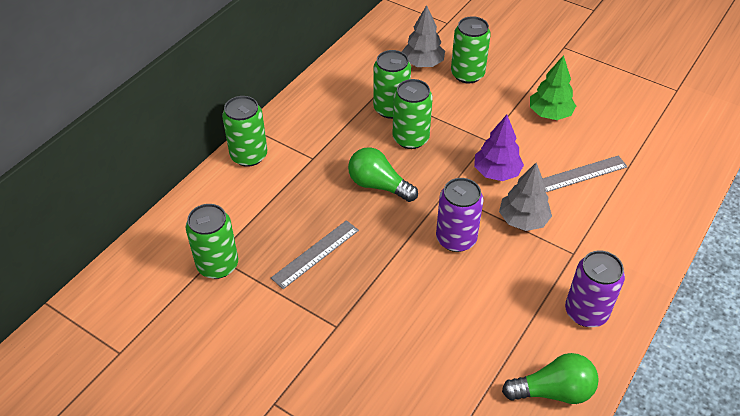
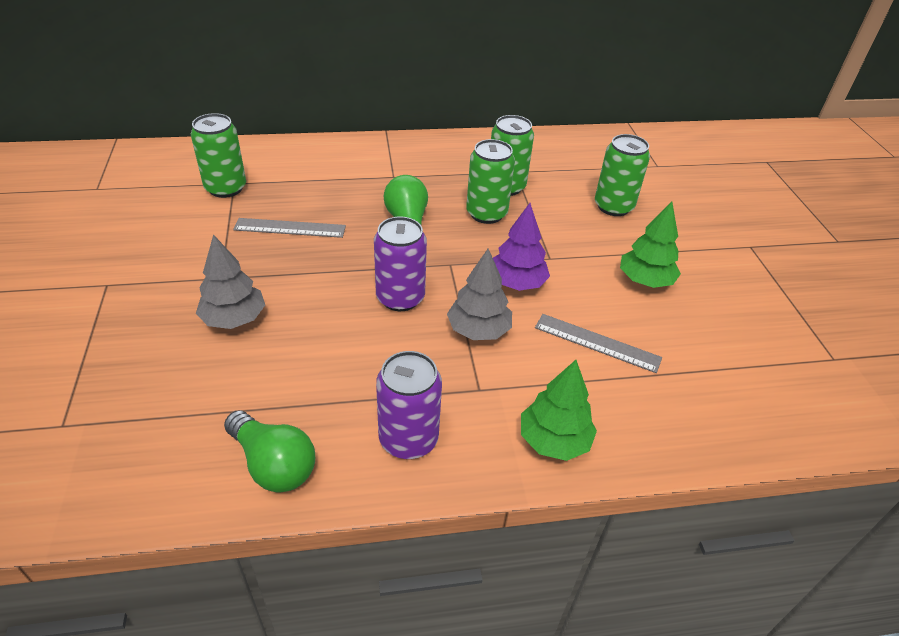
camera: 45 degrees right, 5 degrees down
(249, 155) = (356, 147): green can -> none
(423, 63) = (586, 177): grey tree -> grey tree (234, 319)
(640, 247) = (554, 440): none -> green tree

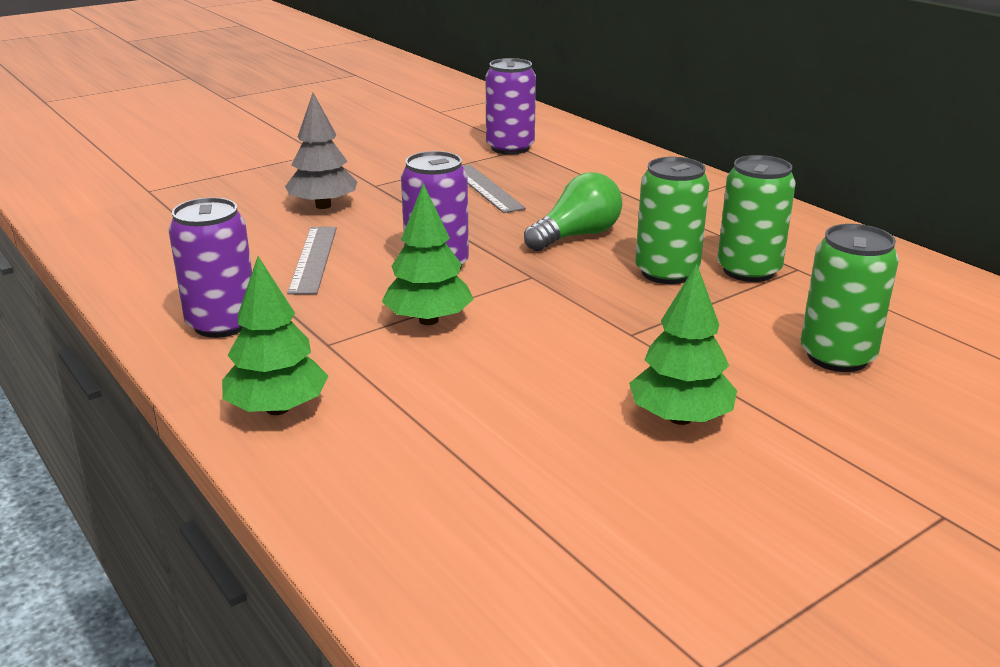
camera: 65 degrees right, 15 degrees down
(226, 188) = (510, 148): green can -> purple can
(273, 464) = (151, 272): green light bulb -> none
(478, 330) = (428, 320): grey tree -> green tree
(517, 283) = (547, 323): purple tree -> none
(597, 342) = (488, 404): grey ruler -> grey ruler (314, 259)

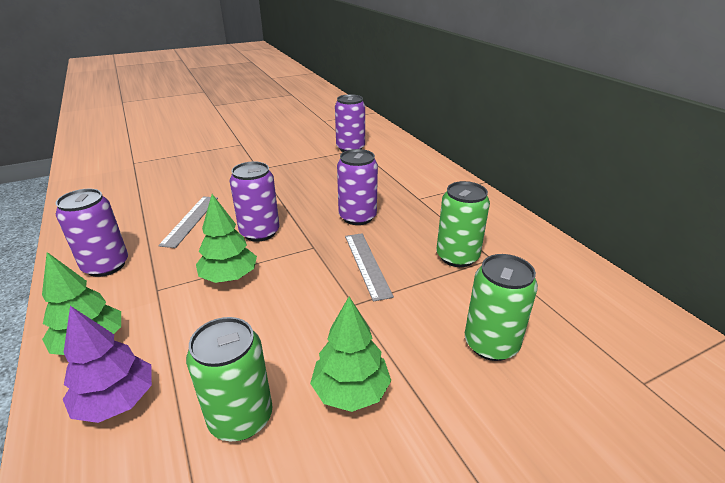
camera: 10 degrees right, 5 degrees up
(323, 206) = (220, 181): grey tree -> none
(368, 460) = (116, 401): none -> purple tree
(486, 188) = (321, 176): grey ruler -> grey ruler (367, 264)
(576, 236) = (357, 217): green light bulb -> purple can
(666, 272) = (401, 253): green can -> green can (241, 417)

